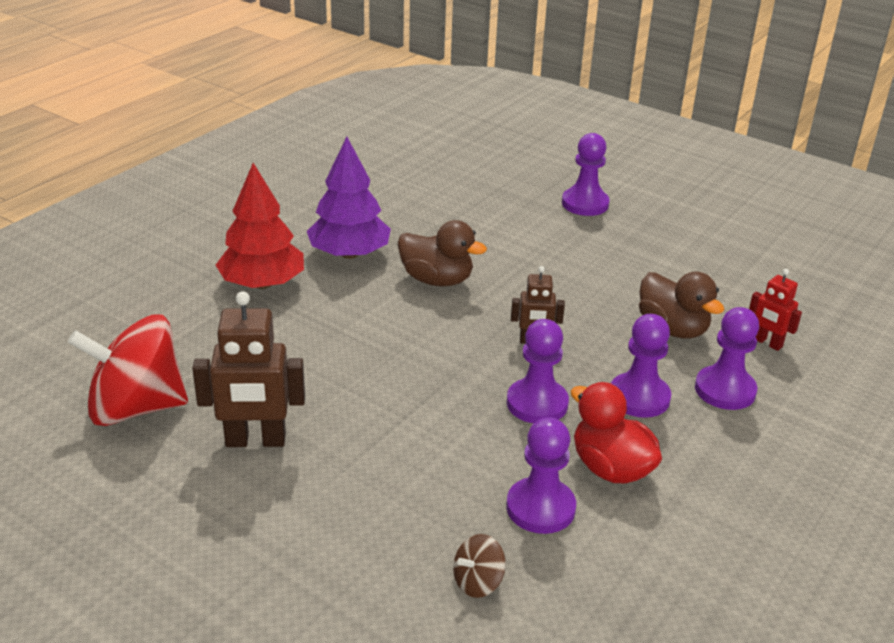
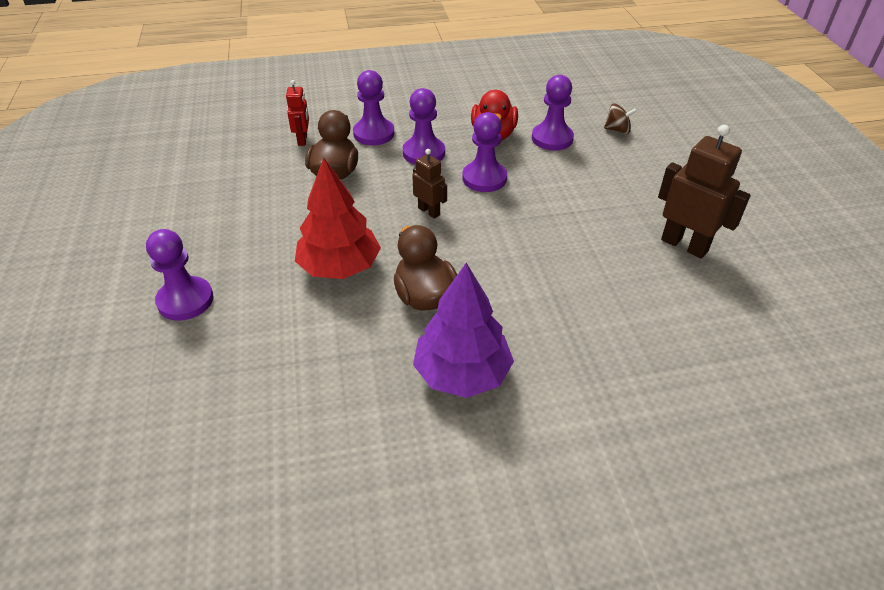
camera: 135 degrees left, 10 degrees up
(136, 407) = (763, 314): red spinning top -> none
(262, 284) = (577, 385): red tree -> red tree (339, 267)

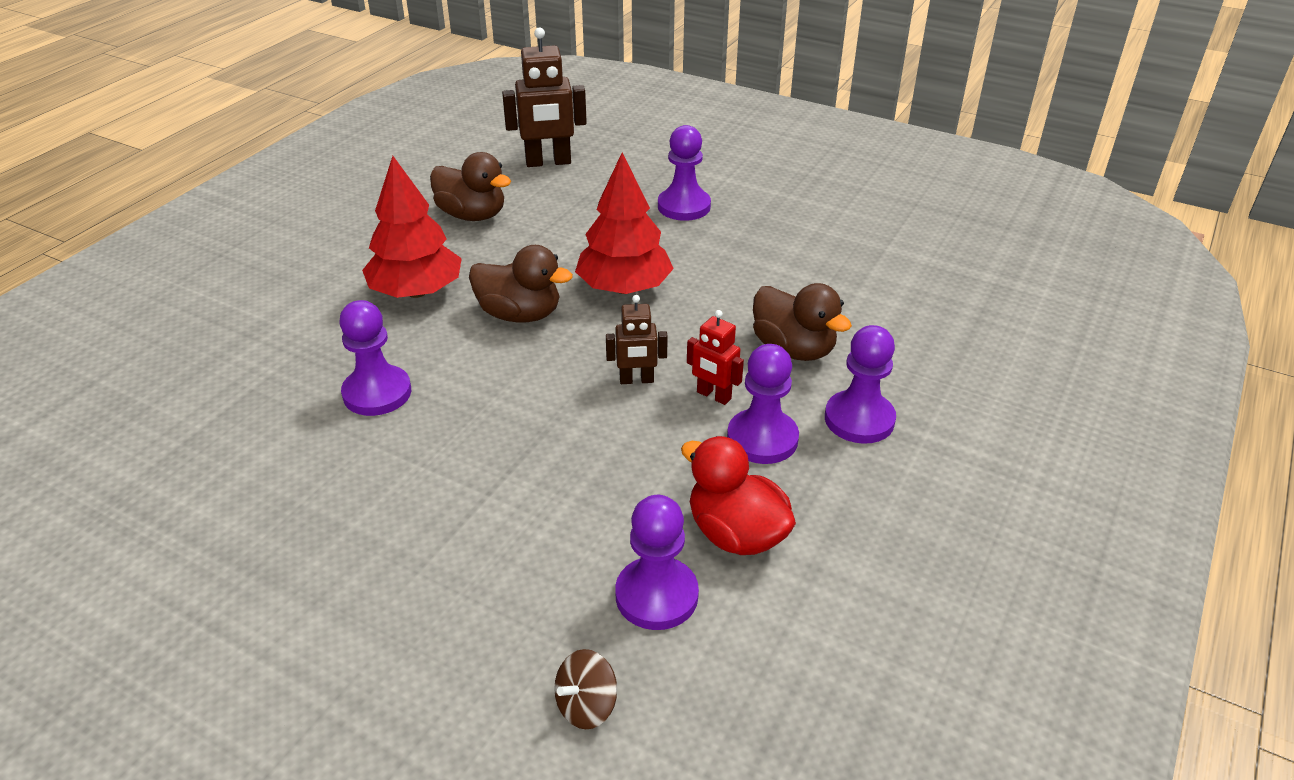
camera: 130 degrees right, 5 degrees down
(303, 140) = (901, 356): red robot -> red robot (713, 396)
(316, 430) = (472, 215): none -> brown duck
(462, 373) = (416, 292): purple tree -> red tree
(484, 178) = (644, 459): purple pawn -> purple pawn (377, 393)
(684, 245) = (308, 544): brown robot -> brown robot (548, 162)

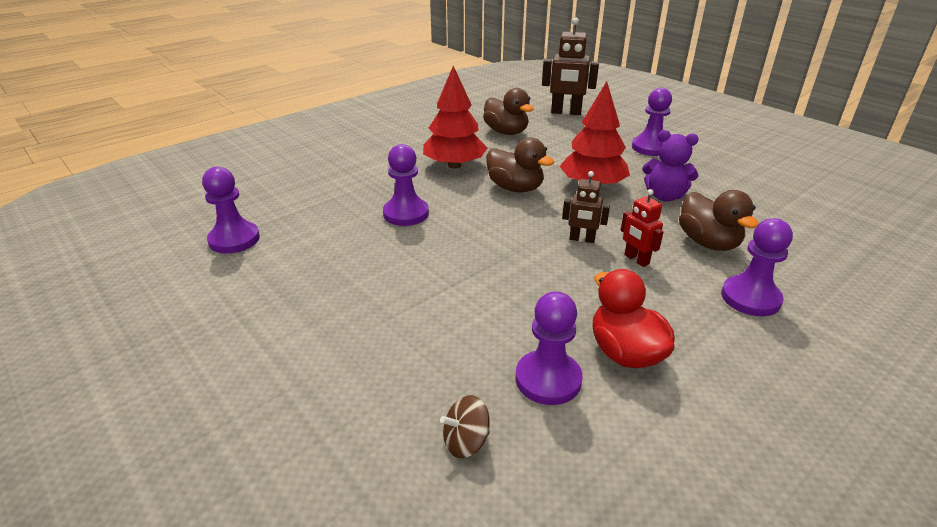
camera: 20 degrees right, 5 degrees down
(723, 287) = (664, 196): none -> purple teddy bear
(762, 439) = (666, 294): purple pawn -> purple pawn (234, 239)

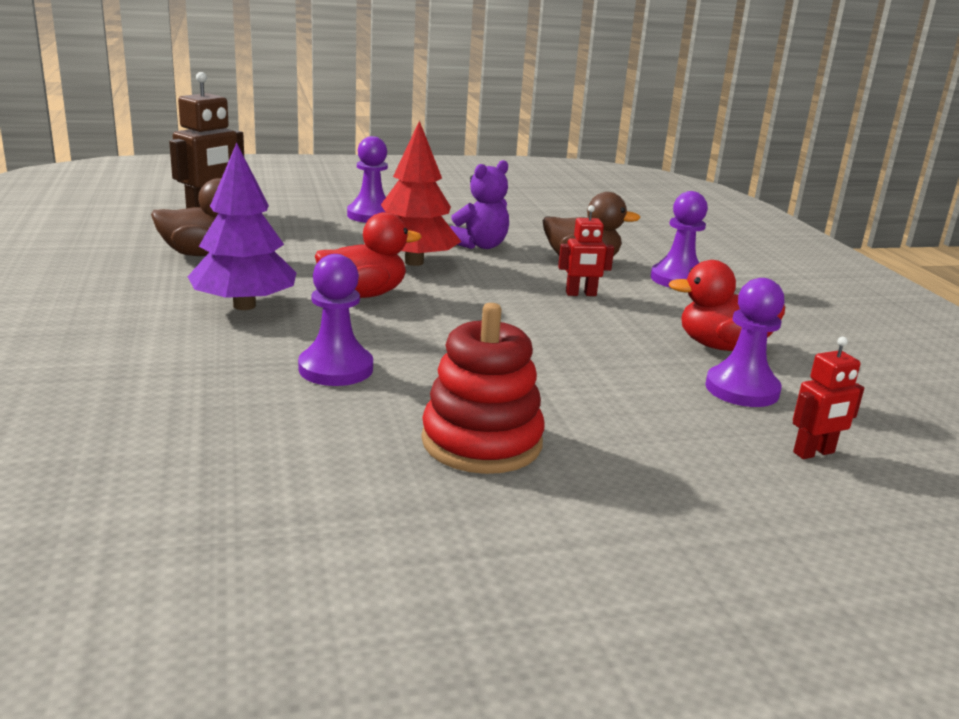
camera: 65 degrees left, 10 degrees down
(234, 239) = (223, 520): purple pawn -> none
(359, 284) = (481, 442): none -> red stacking toy
(454, 165) = (244, 306): red tree -> purple tree
(466, 441) = (814, 453): brown spinning top -> red robot
(515, 188) = (363, 294): brown duck -> red duck
(582, 239) = (519, 302): brown robot -> none

